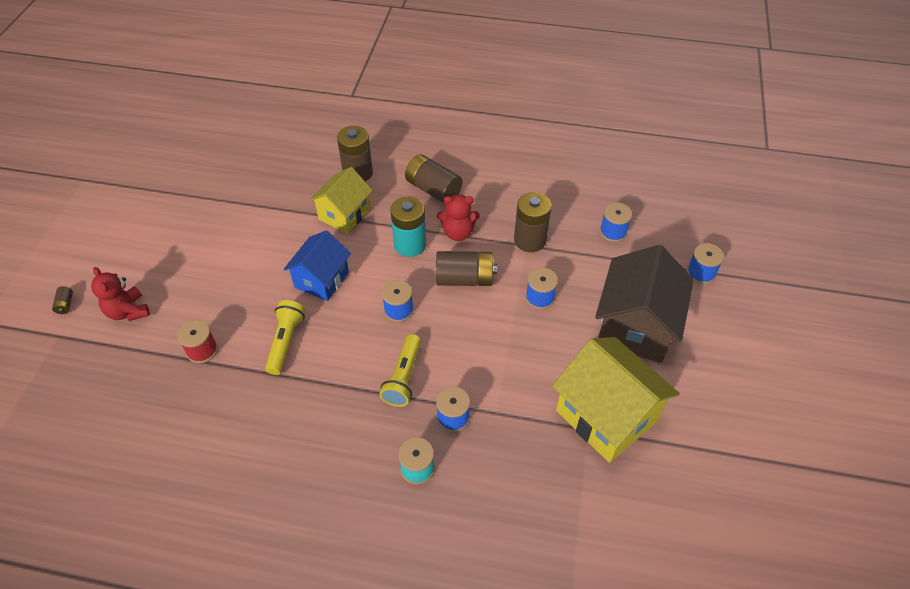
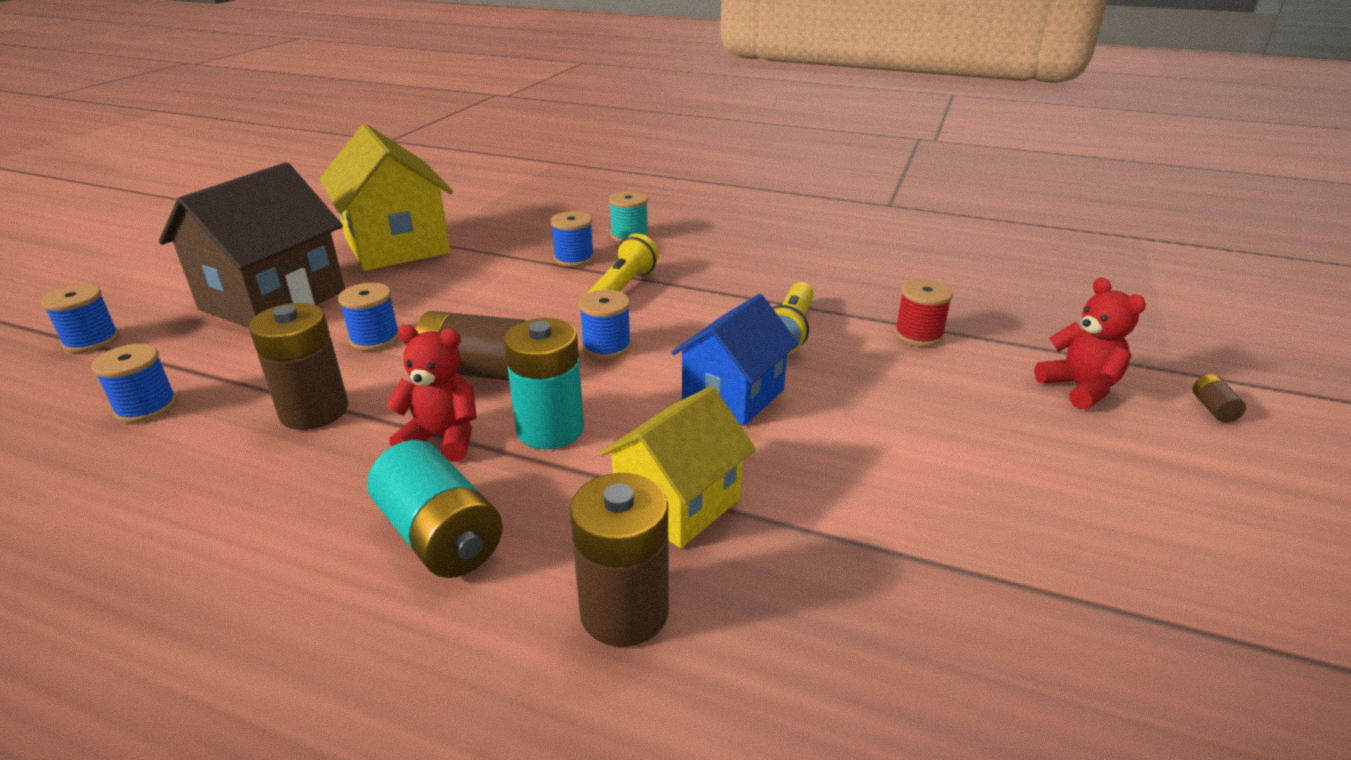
camera: 170 degrees left, 20 degrees down
(433, 189) = (441, 536): brown battery -> turquoise battery

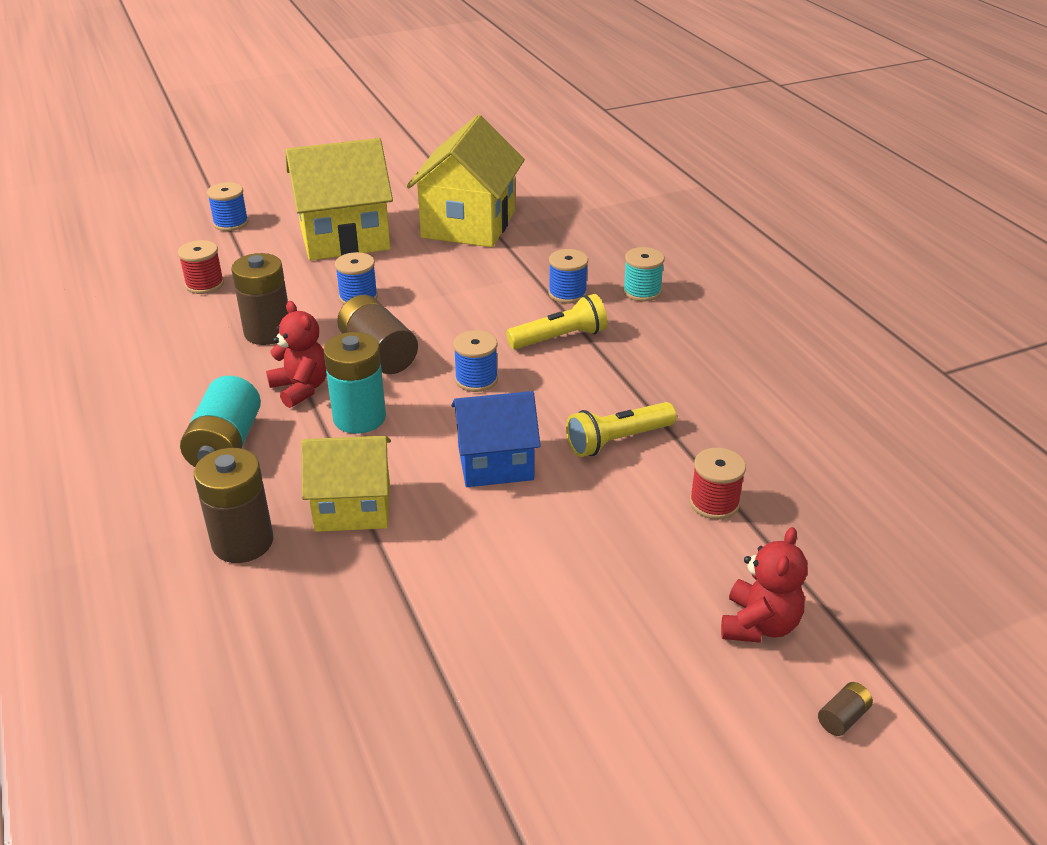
camera: 45 degrees right, 5 degrees up
(146, 407) = (205, 284): blue spool -> red spool
(273, 300) = (344, 237): brown house -> yellow house

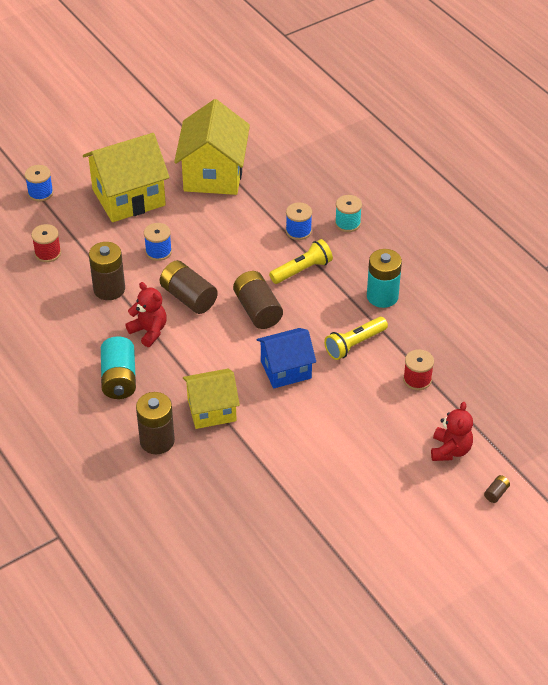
camera: 10 degrees left, 10 degrees up
(359, 418) = (193, 348): turquoise battery -> turquoise battery (382, 296)
(476, 379) = (257, 310): blue spool -> brown battery

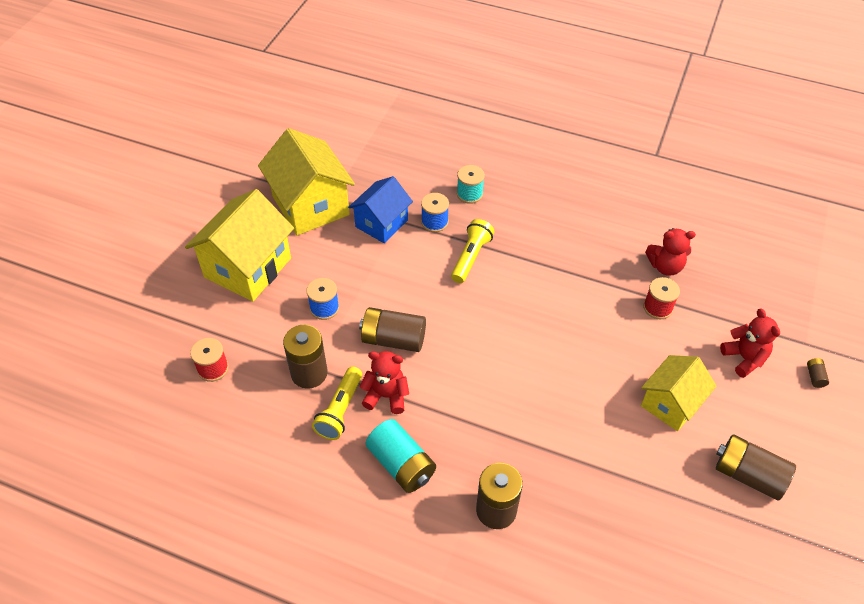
camera: 35 degrees left, 5 degrees up
(40, 193) = (152, 308): blue spool -> none
(211, 410) = (517, 444): yellow house -> yellow house (671, 404)
(257, 310) = (467, 317): brown battery -> brown battery (748, 475)
(286, 369) = (544, 362): blue house -> blue house (381, 223)
(354, 344) = (578, 303): yellow flashlight -> yellow flashlight (340, 410)
(382, 296) = (559, 246): turquoise battery -> none
(456, 354) = (665, 266): none -> red teddy bear

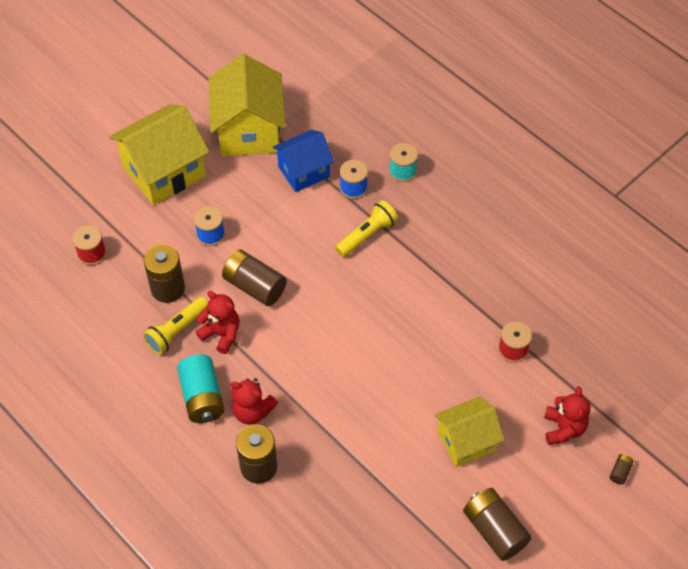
camera: 25 degrees right, 5 degrees up
(665, 266) = (547, 313): red teddy bear -> red teddy bear (252, 411)

